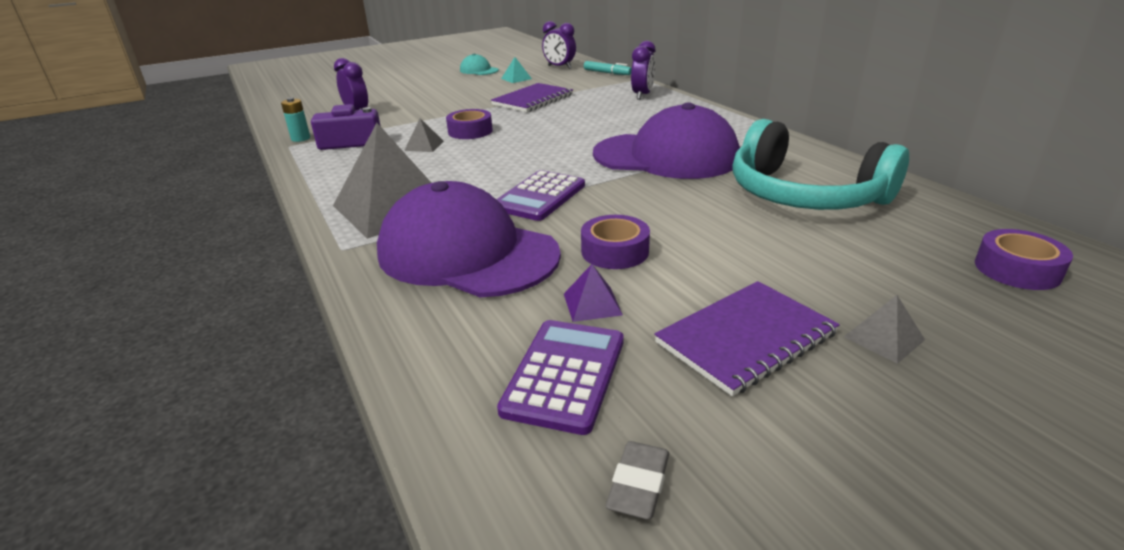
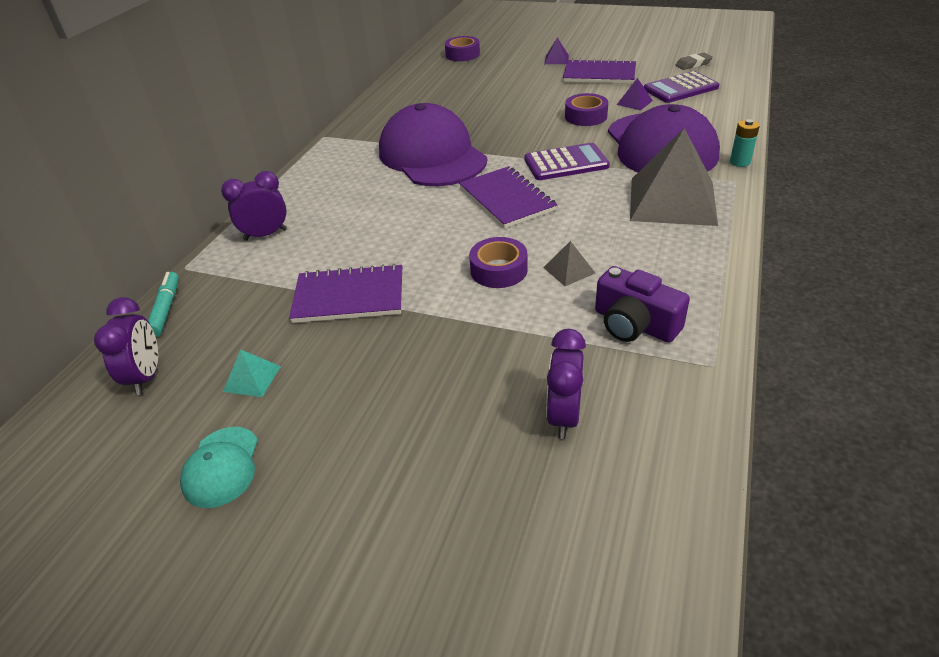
camera: 130 degrees left, 10 degrees up
(300, 138) = (689, 378): turquoise battery -> turquoise battery (740, 162)
(537, 157) = (507, 199): none -> purple notebook
(804, 195) = (440, 102): turquoise headphones -> none
(884, 338) = (556, 59): grey pyramid -> purple pyramid

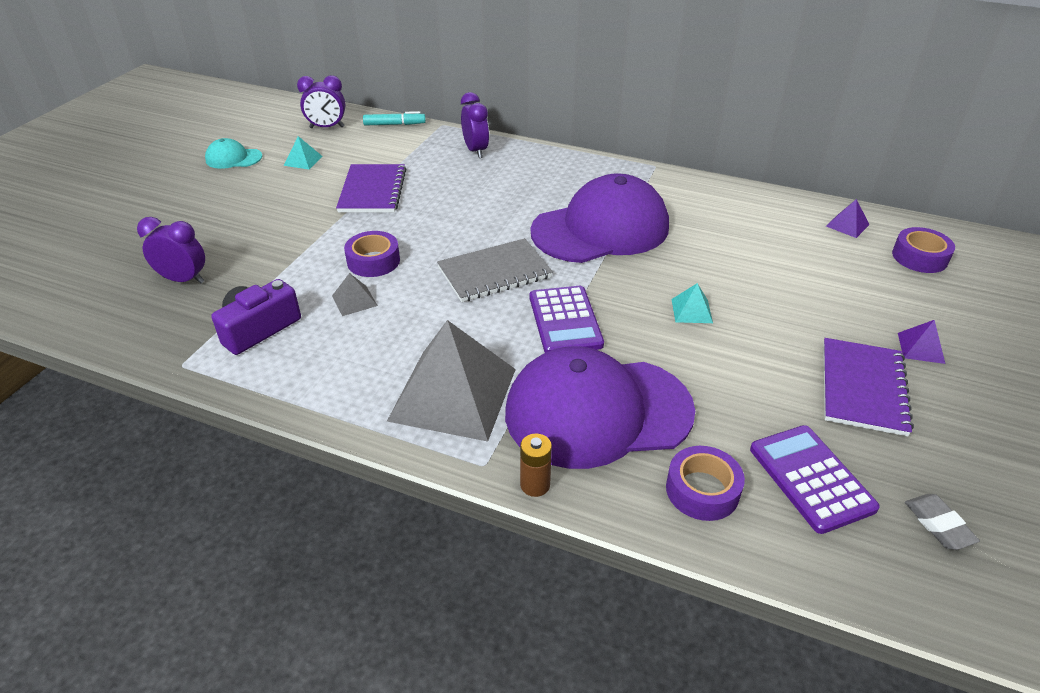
camera: 90 degrees right, 0 degrees up
(507, 199) = (494, 272): purple notebook -> grey notebook
(539, 119) = (692, 311): none -> turquoise pyramid
(586, 116) = (698, 353): purple tape -> purple tape (702, 490)
(634, 102) = (749, 410): purple pyramid -> purple pyramid (847, 225)
(740, 162) = (535, 485): turquoise battery -> brown battery

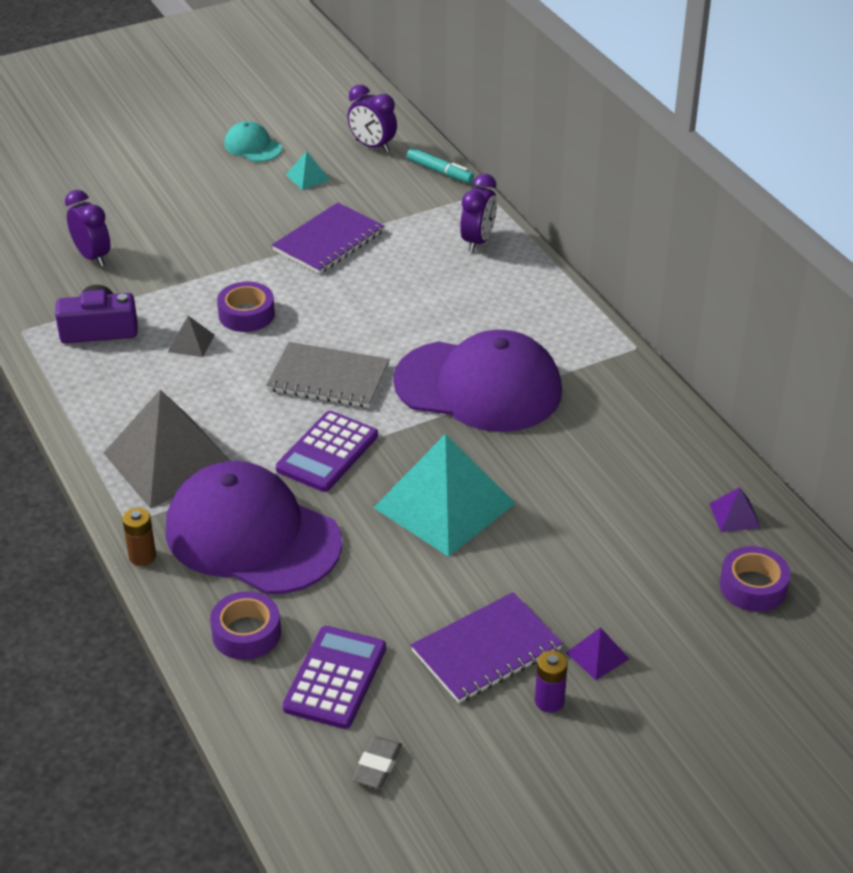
camera: 40 degrees right, 0 degrees up
(692, 311) = (444, 505): turquoise pyramid -> turquoise pyramid, size x2.45
(947, 395) = (549, 701): none -> purple battery

